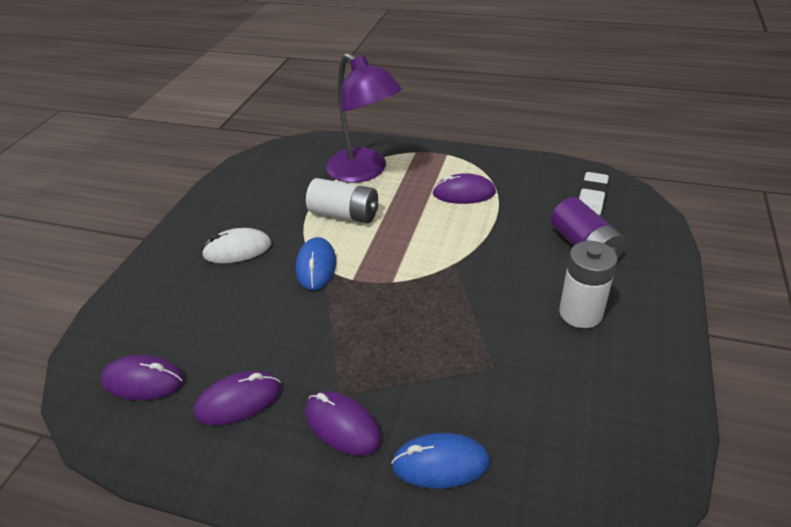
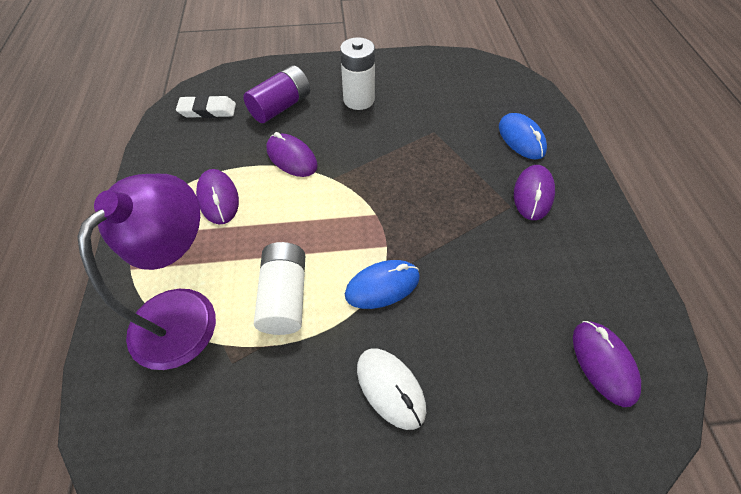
camera: 115 degrees left, 15 degrees up
(238, 401) = (562, 269): purple mouse -> purple mouse (291, 158)

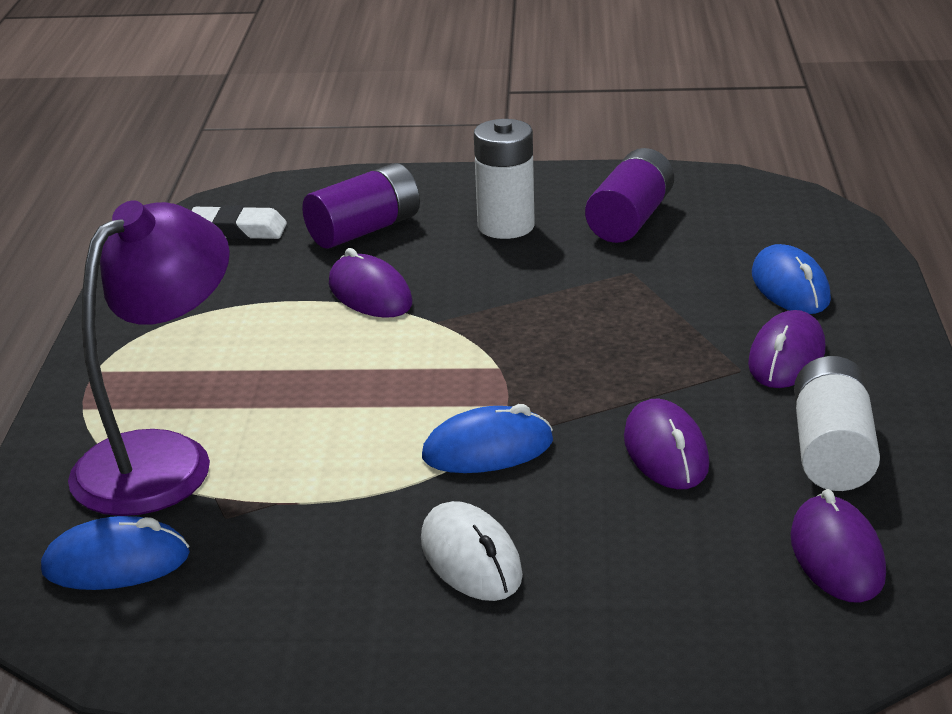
camera: 10 degrees right, 25 degrees down
(165, 416) = (116, 563): none -> blue mouse
(218, 198) = (236, 336): purple mouse -> purple mouse (666, 451)
(284, 297) = (323, 452): white battery -> white battery (832, 451)
(425, 91) = (630, 219): none -> purple battery

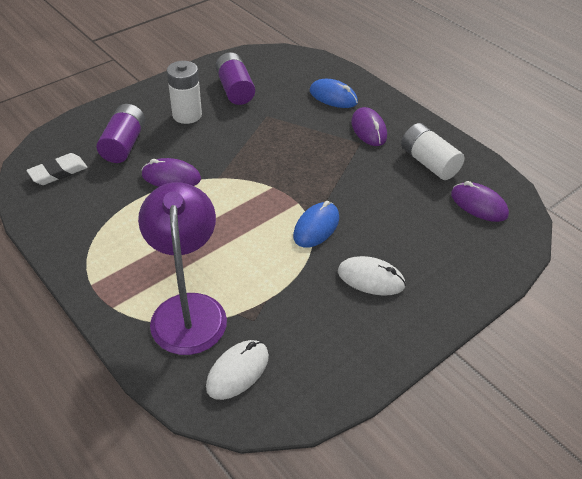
camera: 45 degrees left, 15 degrees up
(116, 563) = (237, 371): blue mouse -> white mouse
(666, 451) = (378, 192): purple mouse -> none

